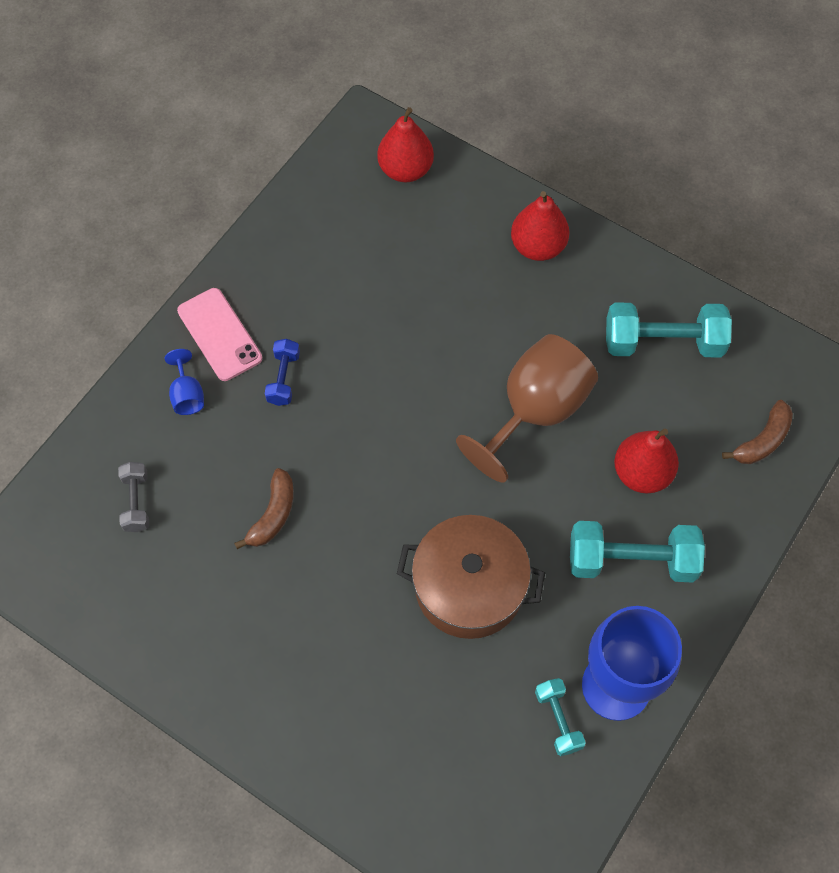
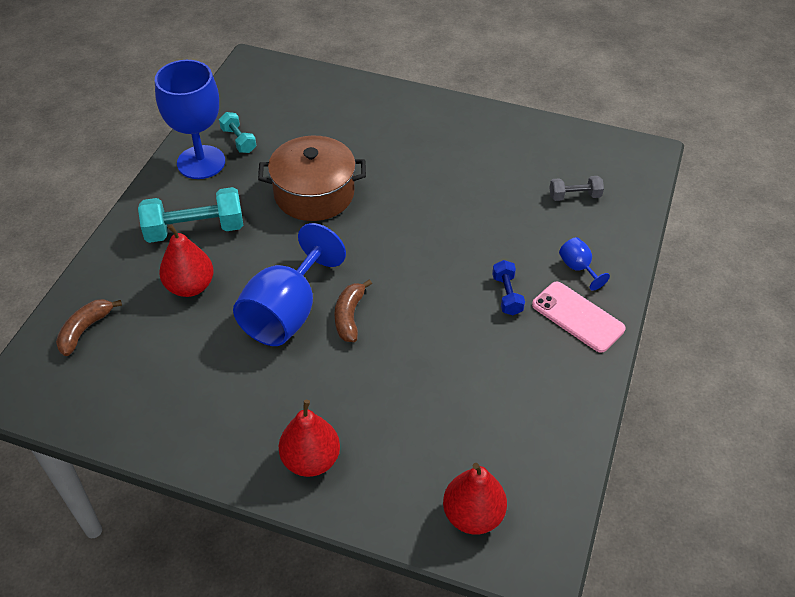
camera: 165 degrees right, 15 degrees down
(136, 502) = (574, 196): grey dumbbell -> grey dumbbell turned 75 degrees counterclockwise
(273, 514) = (472, 207): brown banana -> brown banana (349, 316)
(534, 412) = (287, 313): brown goblet -> blue goblet
(663, 342) = (175, 393): turquoise dumbbell -> none

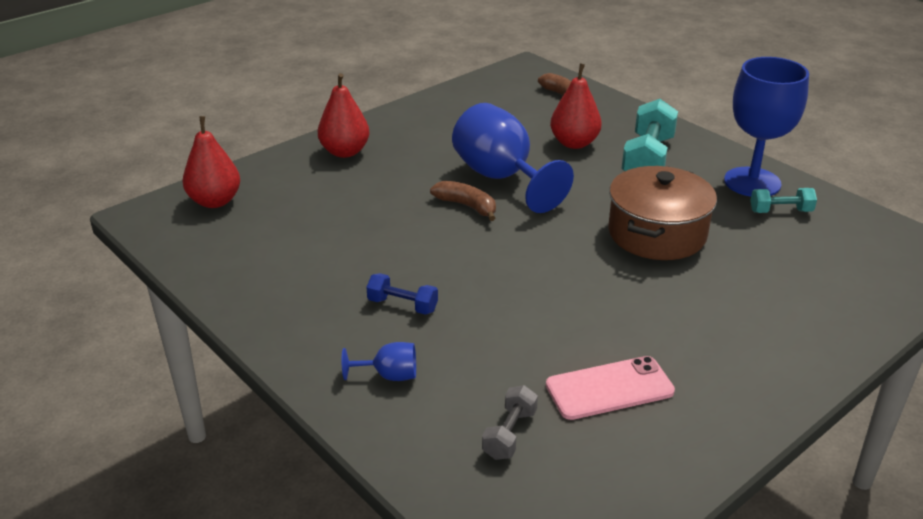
camera: 120 degrees right, 15 degrees down
(578, 317) = (326, 342): pink phone -> pink phone (609, 388)

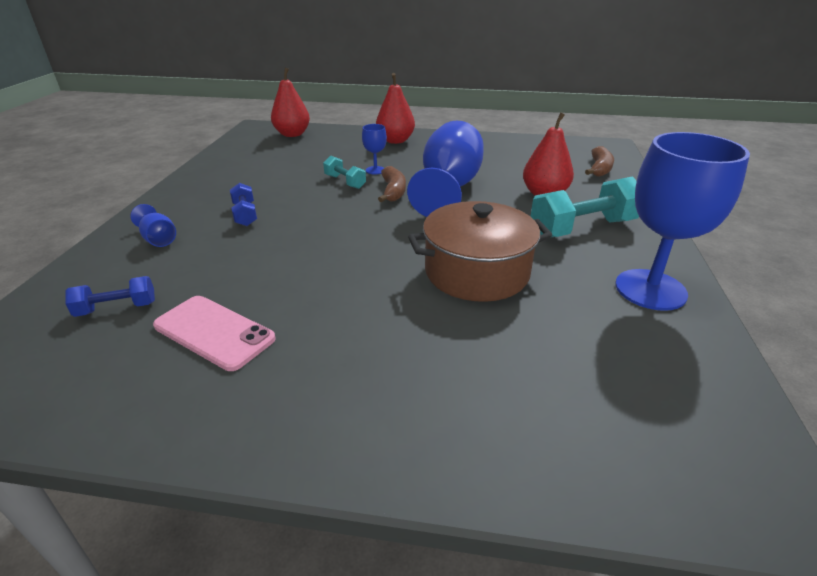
camera: 50 degrees right, 0 degrees up
(404, 194) = (375, 170): none -> blue goblet
(509, 434) = (117, 308): grey dumbbell -> blue dumbbell
(780, 211) = (631, 324): turquoise dumbbell -> turquoise dumbbell (345, 182)

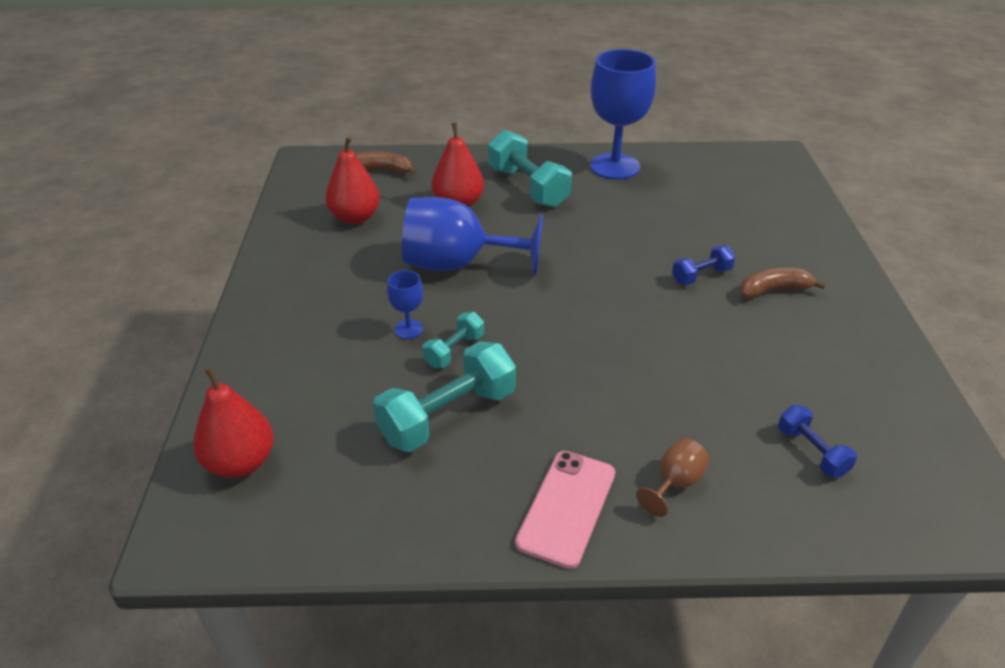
camera: 100 degrees left, 5 degrees up
(158, 239) = (675, 483): blue goblet -> brown goblet
(214, 332) = (797, 368): pink phone -> pink phone (567, 507)
(245, 215) = (580, 421): blue dumbbell -> blue dumbbell (701, 276)
(285, 177) = (448, 416): none -> turquoise dumbbell
(393, 191) = (475, 305): brown banana -> brown banana (773, 290)
(395, 141) = (284, 326): red pear -> red pear (355, 218)
(476, 272) = (629, 239): brown pot -> none

